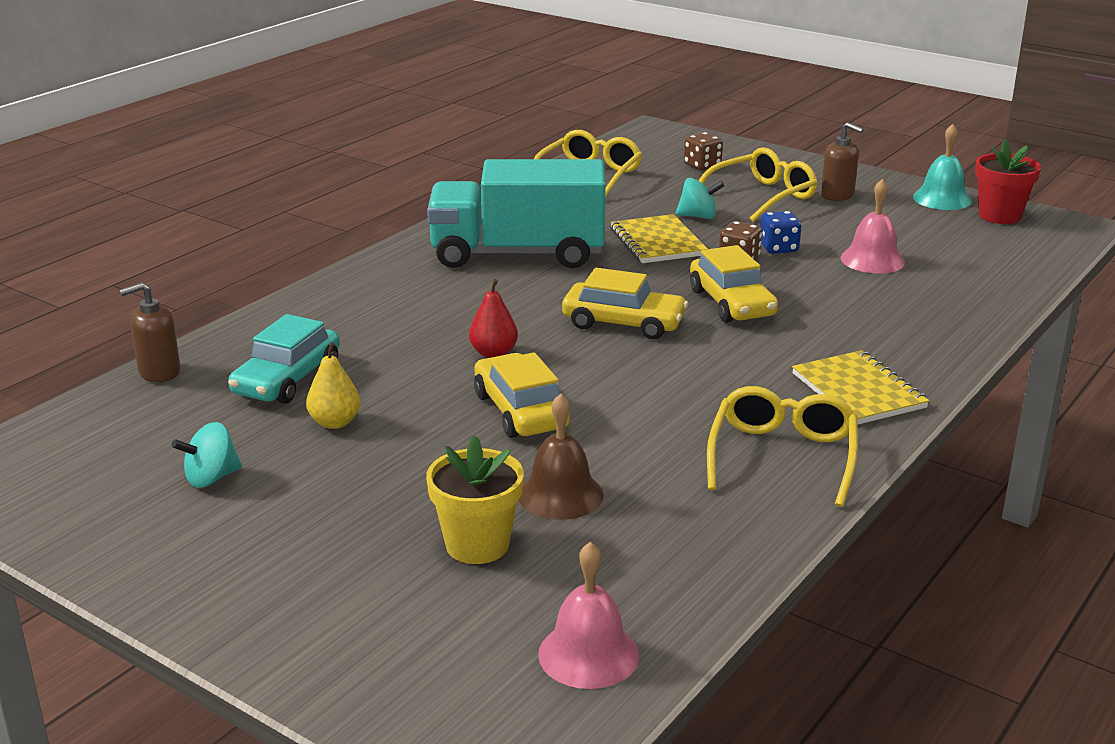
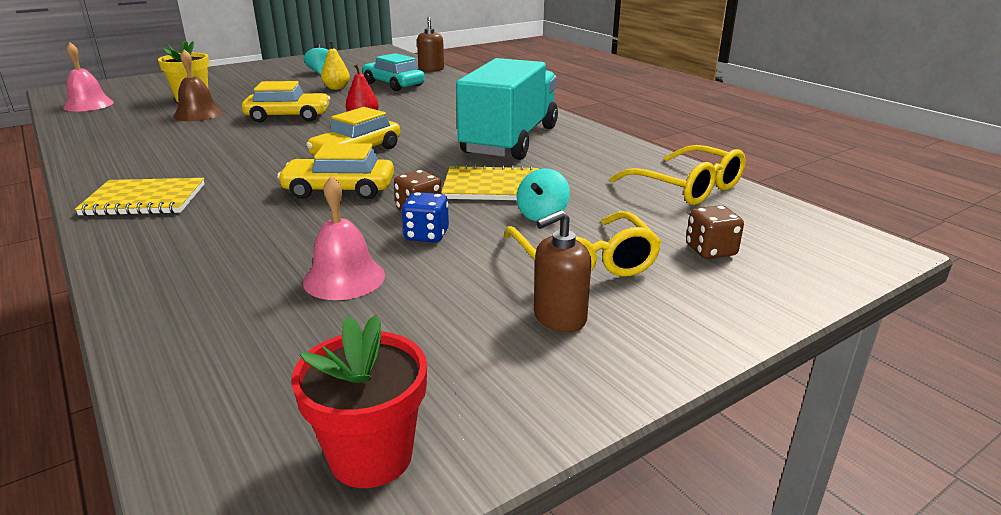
camera: 110 degrees right, 0 degrees up
(782, 456) = (127, 161): yellow glasses -> none
(942, 199) = (489, 418): turquoise bell -> none

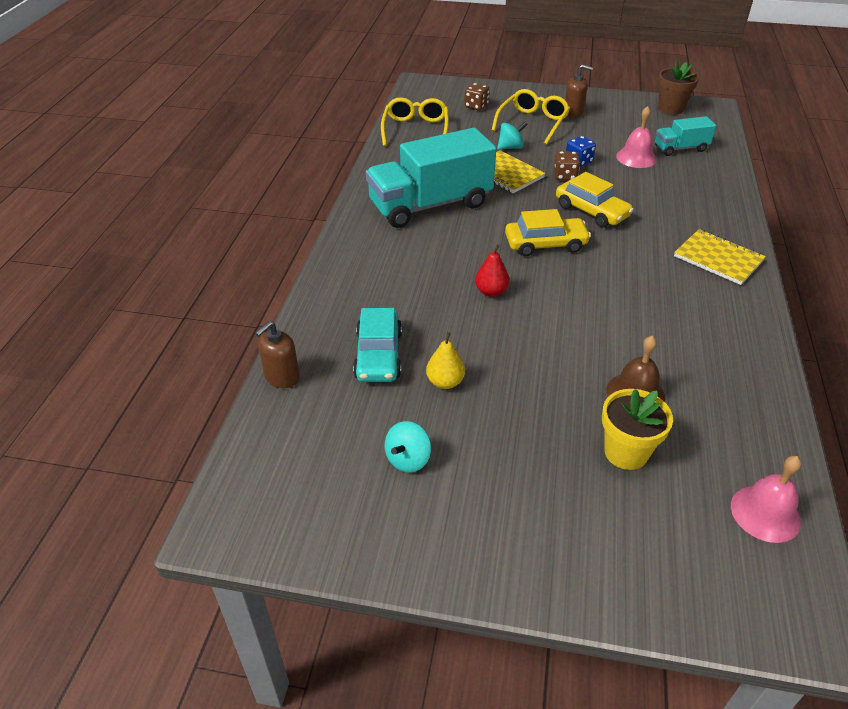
camera: 135 degrees left, 15 degrees up
(271, 334) = (680, 148): none -> turquoise truck
(288, 116) = (551, 334): yellow car -> none
(371, 456) = (671, 108): red flower pot -> brown flower pot

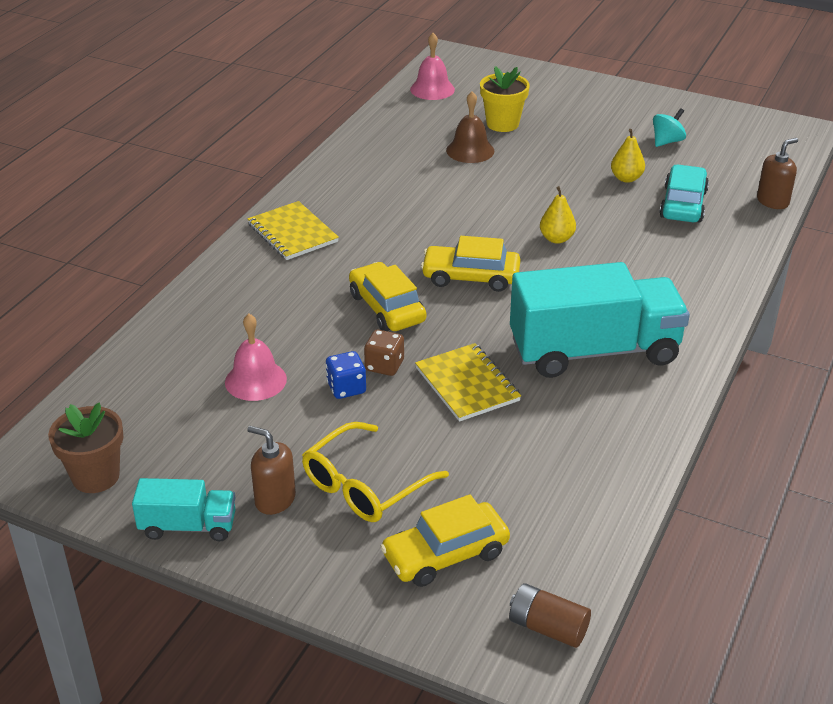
camera: 165 degrees left, 5 degrees down
(415, 129) = (580, 508): yellow glasses -> none
(418, 92) = (547, 627): none -> brown battery
(476, 106) = (445, 554): brown dice -> yellow car
(491, 292) = (556, 239): red pear -> yellow pear
(510, 147) = (433, 435): turquoise spinning top -> none
(680, 148) = (174, 385): turquoise truck -> turquoise truck (188, 526)

